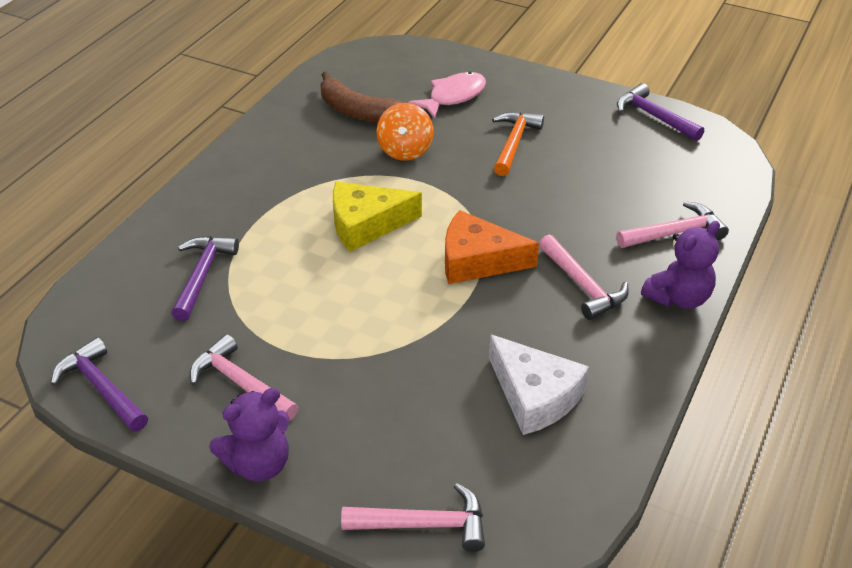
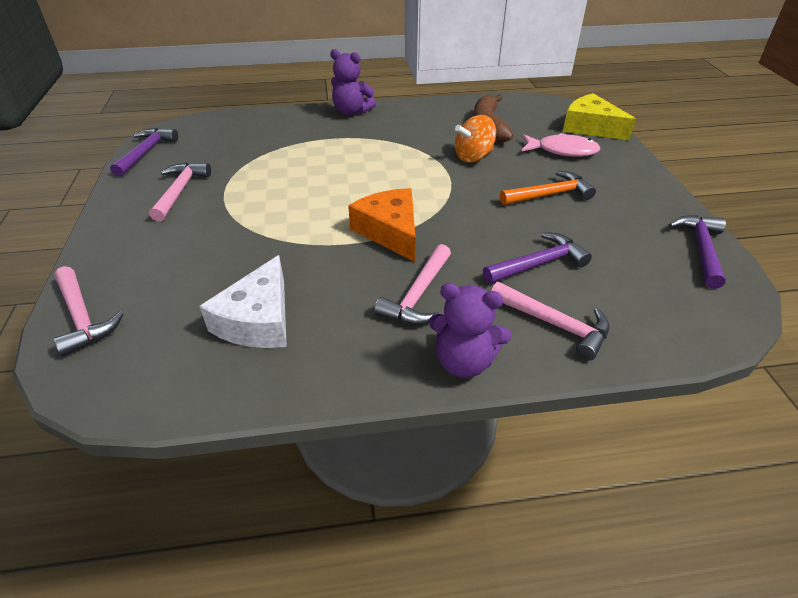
camera: 55 degrees right, 0 degrees up
(202, 275) = (267, 142): purple hammer -> purple hammer (538, 263)
(258, 464) = (110, 226): purple teddy bear -> purple teddy bear (351, 112)
(366, 224) = (376, 173): yellow cheese -> yellow cheese (590, 127)

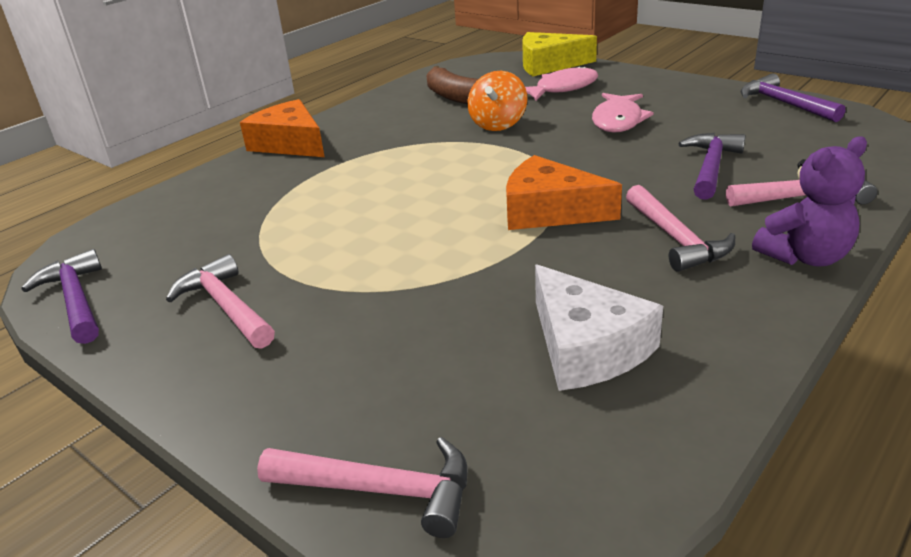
camera: 40 degrees left, 10 degrees down
(351, 112) = (290, 144): purple teddy bear -> orange cheese
(549, 194) = (618, 121): orange hammer -> pink fish

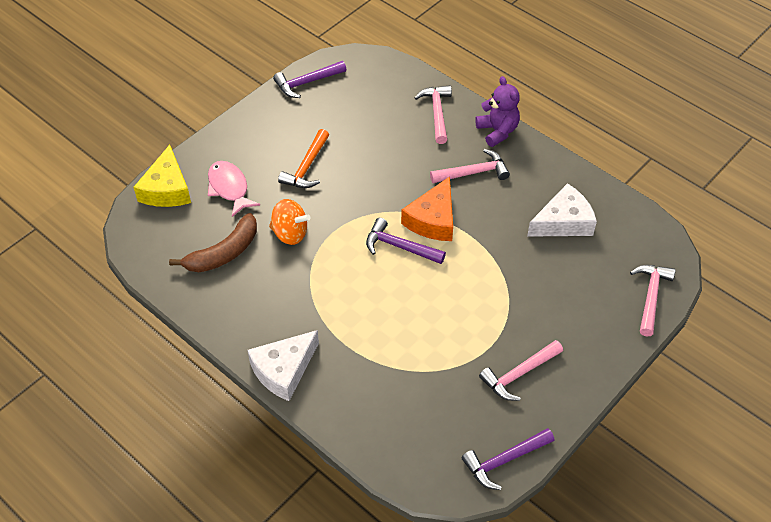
camera: 90 degrees left, 20 degrees up
(290, 144) = (284, 370): orange cheese -> white cheese
(618, 121) = (307, 167): pink fish -> orange hammer
(710, 167) = (392, 139): purple hammer -> purple hammer (399, 247)

